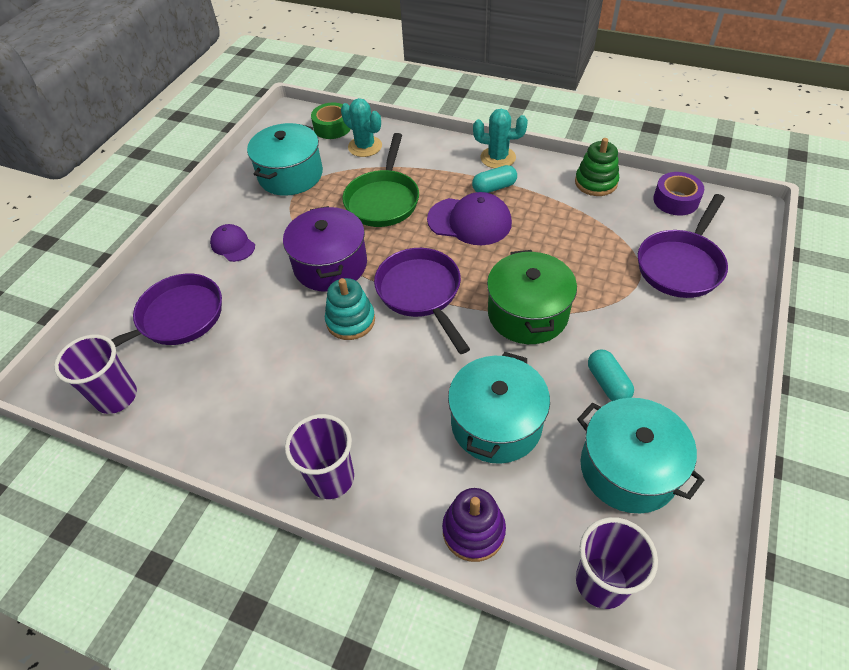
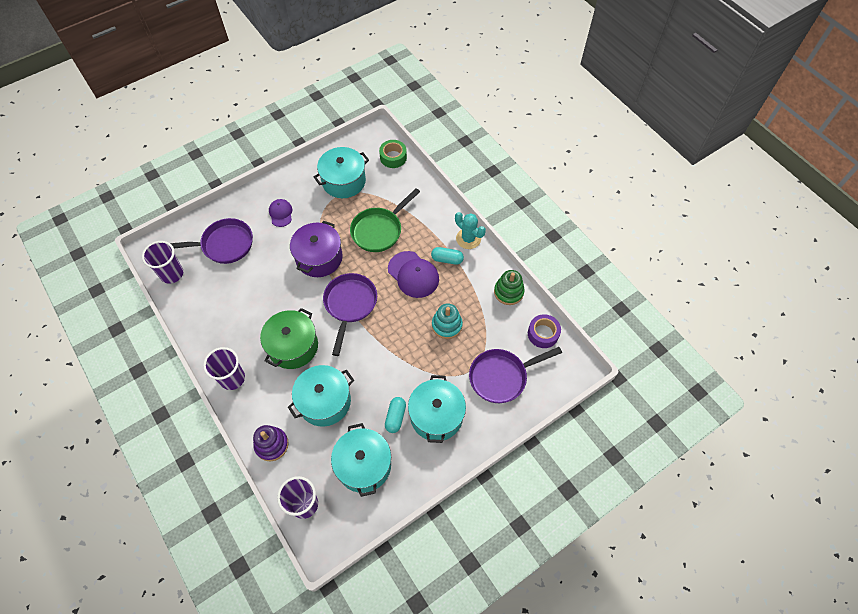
camera: 30 degrees right, 10 degrees up
(350, 321) = (303, 299): turquoise stacking toy -> turquoise stacking toy (447, 325)
(365, 146) = (400, 184): turquoise cactus -> none
(527, 313) = (392, 352): green pot -> green pot (293, 346)
(655, 350) = (436, 416): none -> turquoise pot

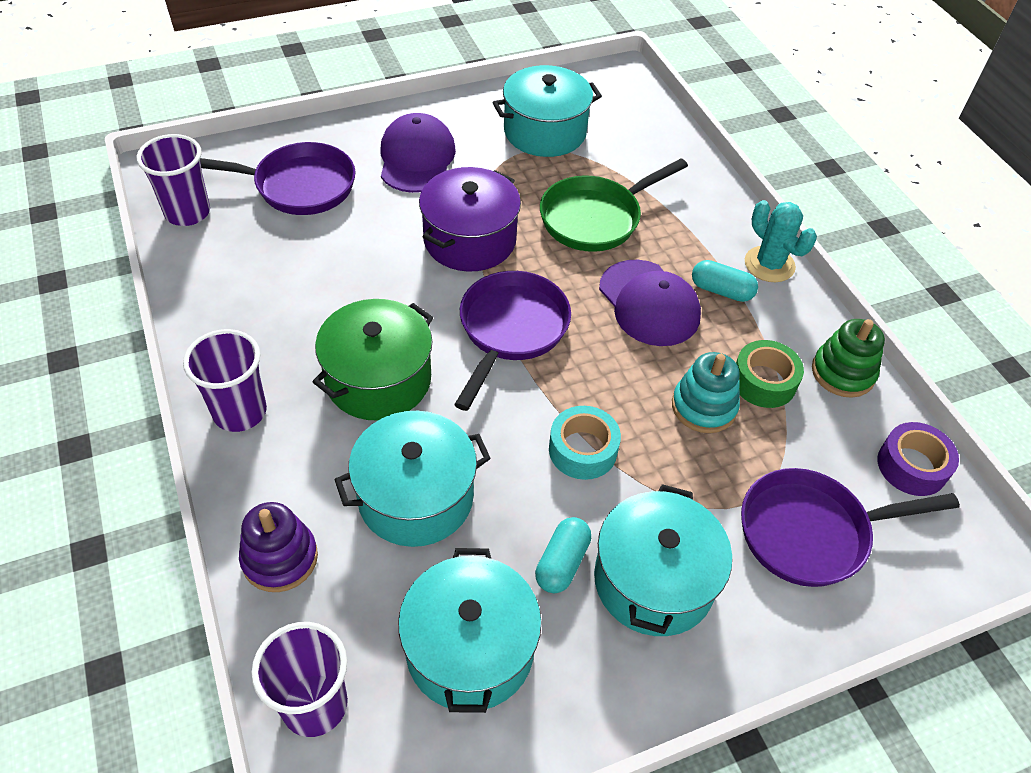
camera: 10 degrees right, 10 degrees down
(281, 213) = (417, 158): purple cap -> purple cap, size x1.70
(393, 157) = (644, 113): green tape -> green tape (763, 381)
(395, 360) = (582, 450): none -> turquoise tape

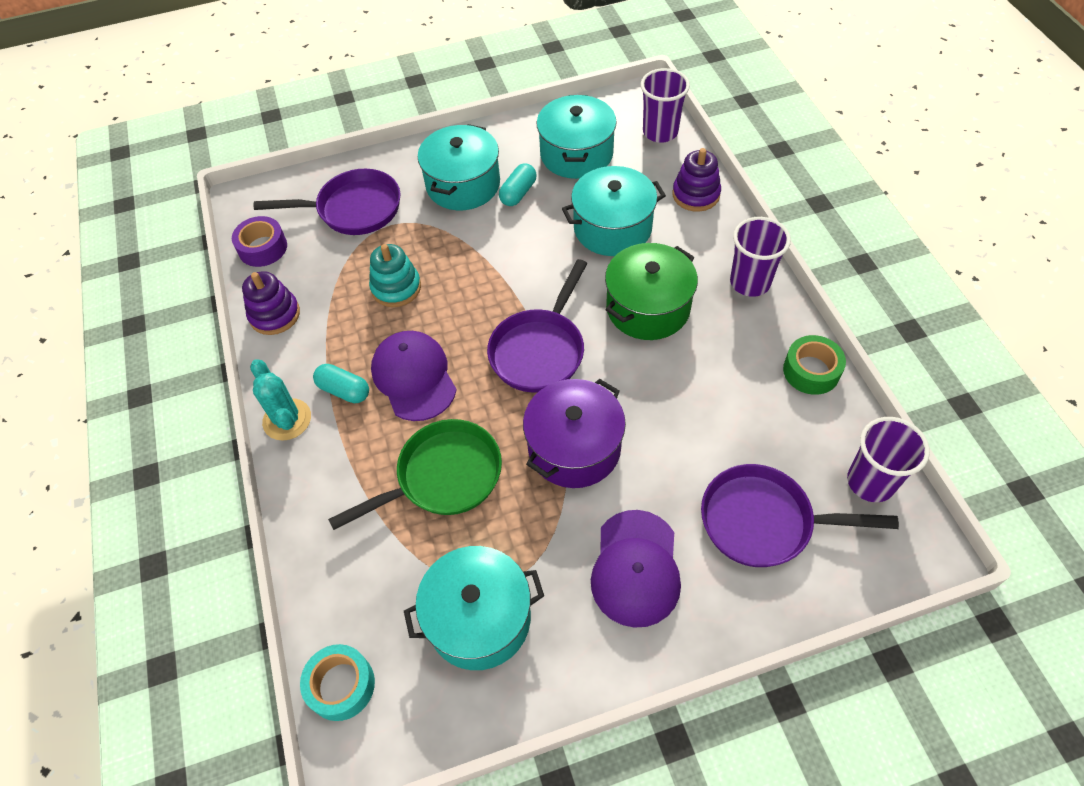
camera: 170 degrees left, 5 degrees up
(582, 450) = (494, 257): turquoise tape -> turquoise tape (341, 685)
(763, 381) = (341, 307): green tape -> green tape (811, 371)
(842, 373) = (275, 315): green stacking toy -> purple stacking toy

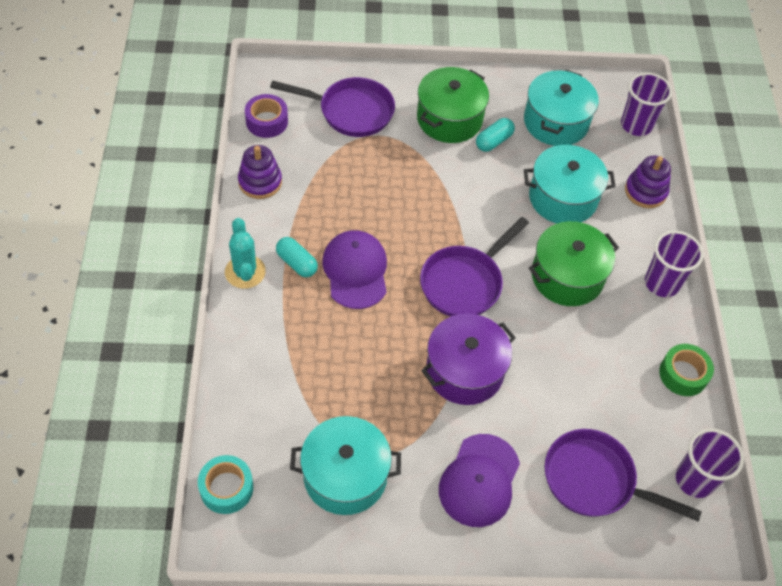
camera: 10 degrees right, 0 degrees up
(396, 288) = (365, 191): turquoise stacking toy -> none
(443, 477) = (353, 358): green pan -> none
(463, 184) = (449, 119): turquoise pot -> green pot

